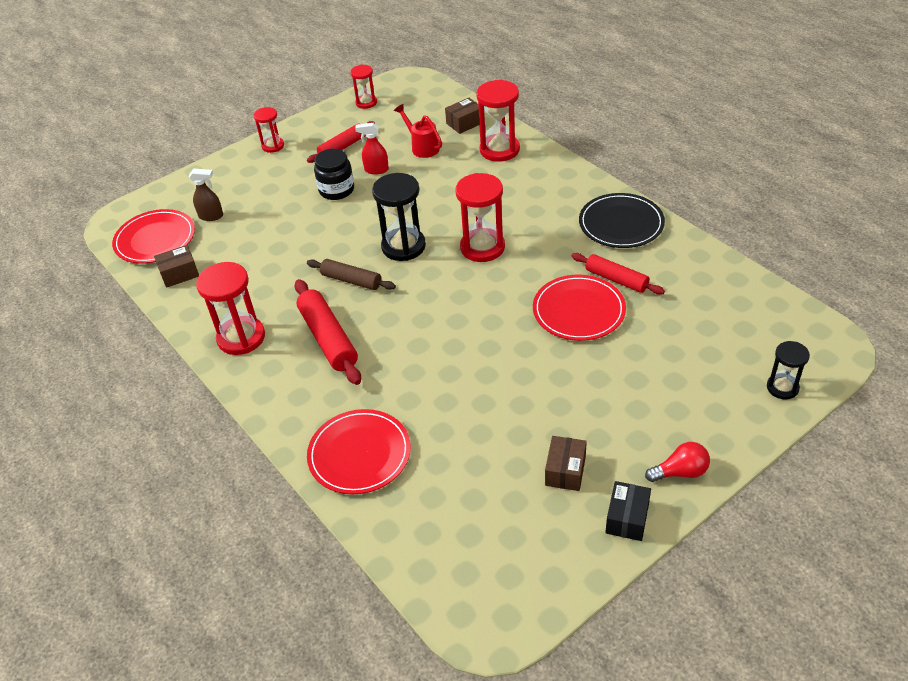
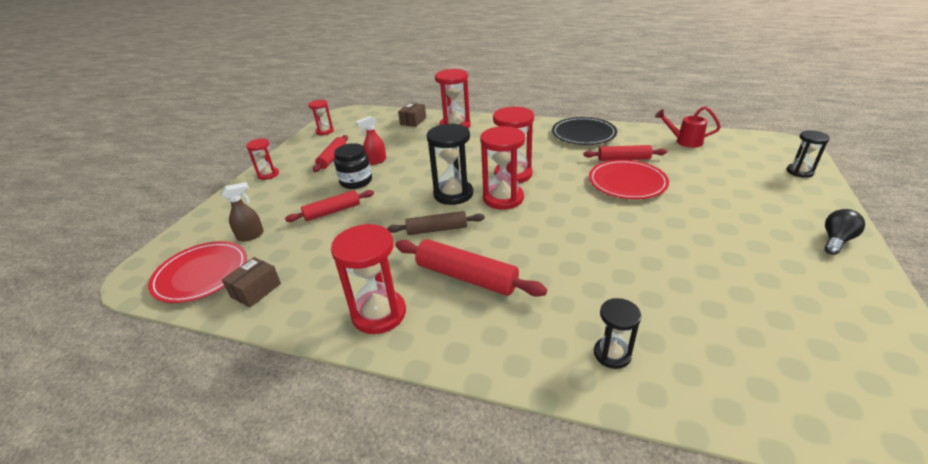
camera: 35 degrees left, 10 degrees down
(289, 219) = (332, 211): none -> red rolling pin
(359, 454) = (612, 354): red plate -> black hourglass
(422, 147) = (397, 140): red watering can -> red watering can (684, 141)
(441, 273) = (503, 198): none -> red hourglass
(565, 471) = (775, 278): brown box -> none
(627, 518) = (862, 286): black box -> none
(680, 472) = (836, 240): red light bulb -> black light bulb

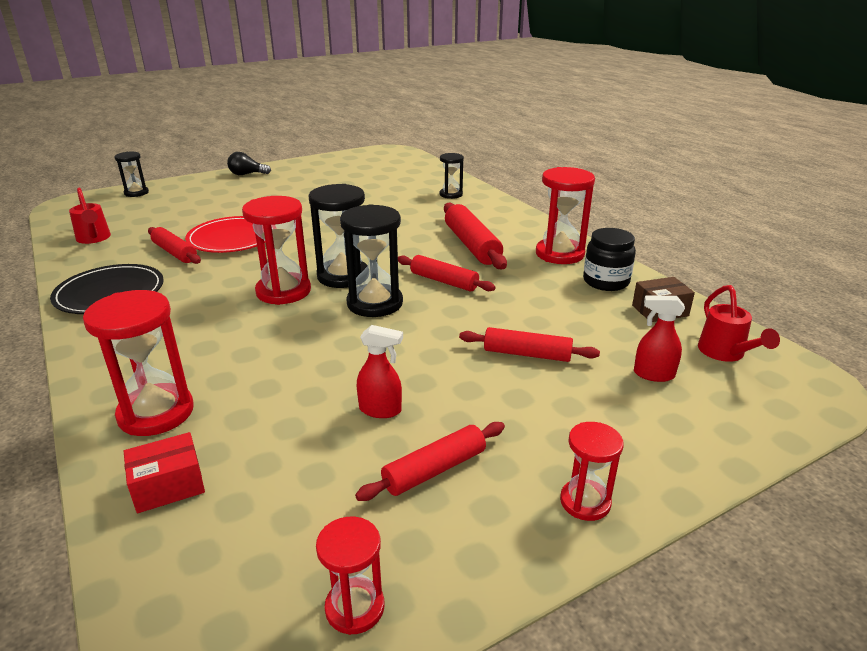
camera: 140 degrees left, 5 degrees down
(201, 274) = (725, 354): red plate -> red watering can
(251, 236) = (653, 374): brown spray bottle -> red spray bottle
(356, 181) = (453, 385): black jar -> black jar (606, 281)
(413, 121) = (168, 486): brown box -> red box
(437, 229) = (443, 281): brown rolling pin -> red rolling pin
(503, 198) = (343, 276): red hourglass -> black hourglass

